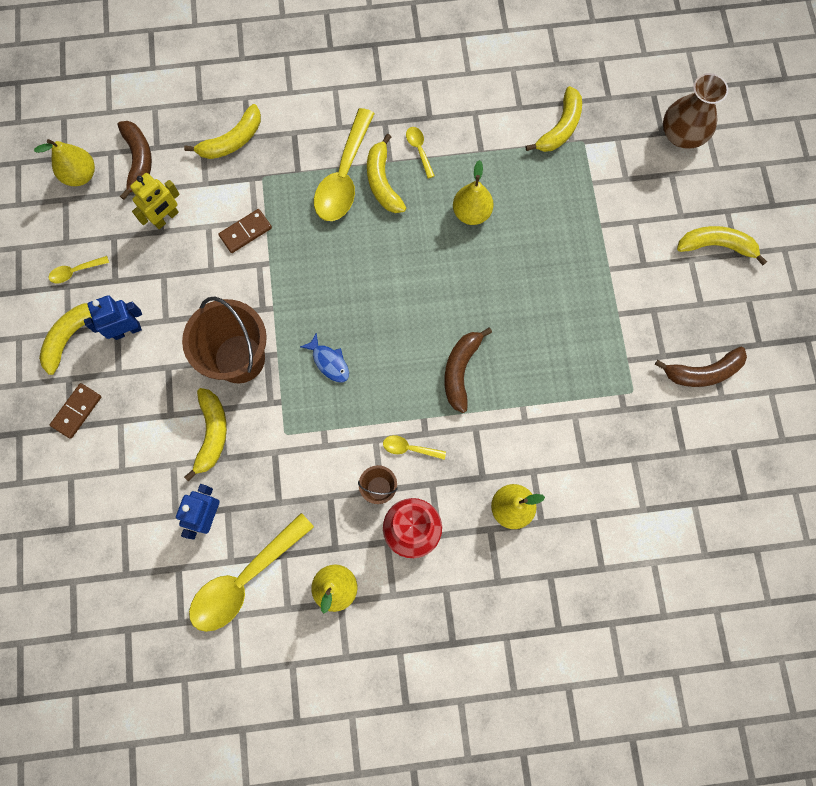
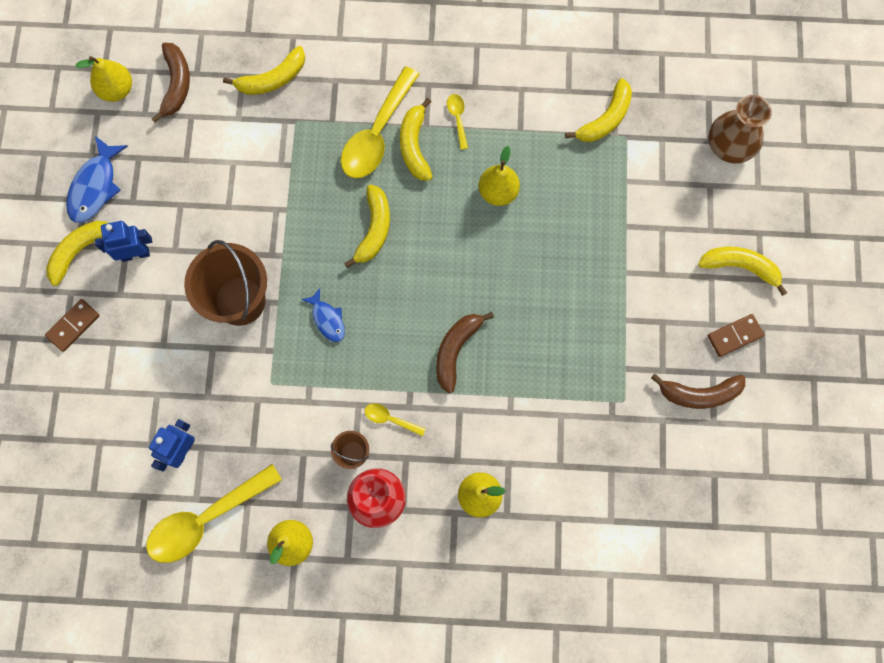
camera: 10 degrees right, 0 degrees up
(75, 272) = (95, 187): yellow spoon -> blue fish
(166, 218) = (193, 147): yellow robot -> none
(212, 433) = (200, 370): yellow banana -> yellow banana (374, 229)
(245, 232) = (269, 174): brown domino -> brown domino (734, 336)

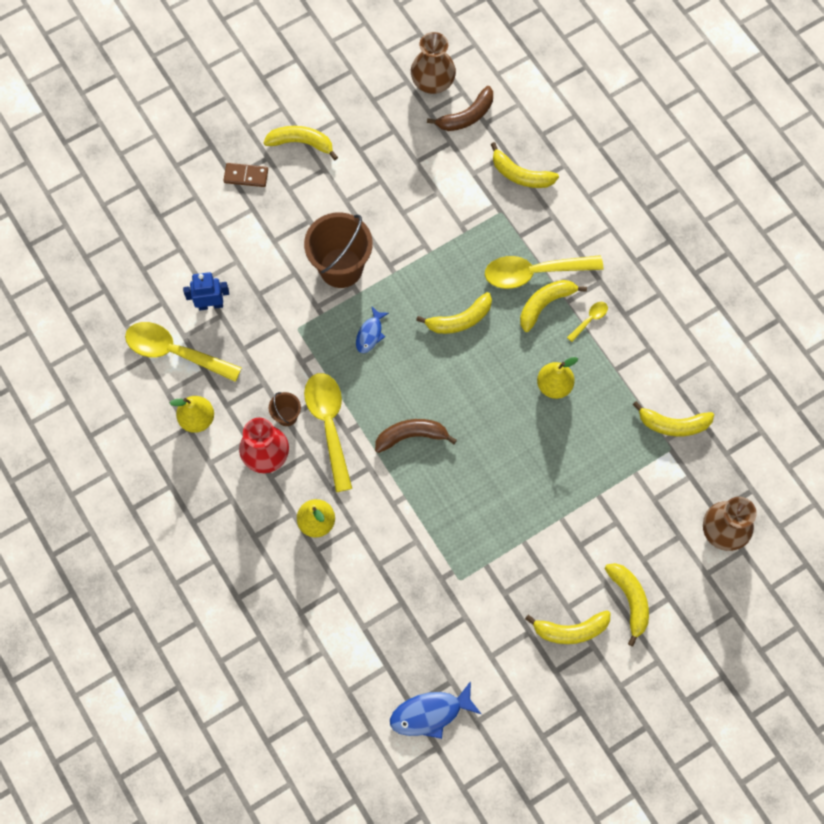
camera: 55 degrees right, 5 degrees down
(95, 187) = (352, 119): blue fish -> blue fish (430, 713)
(117, 90) = (432, 82): yellow pear -> brown vase
(135, 254) = (324, 178): blue robot -> none
(390, 419) = (329, 424): yellow spoon -> yellow spoon, size x2.25
(699, 394) = (505, 631): brown banana -> none
(734, 336) = (570, 630): brown domino -> yellow banana

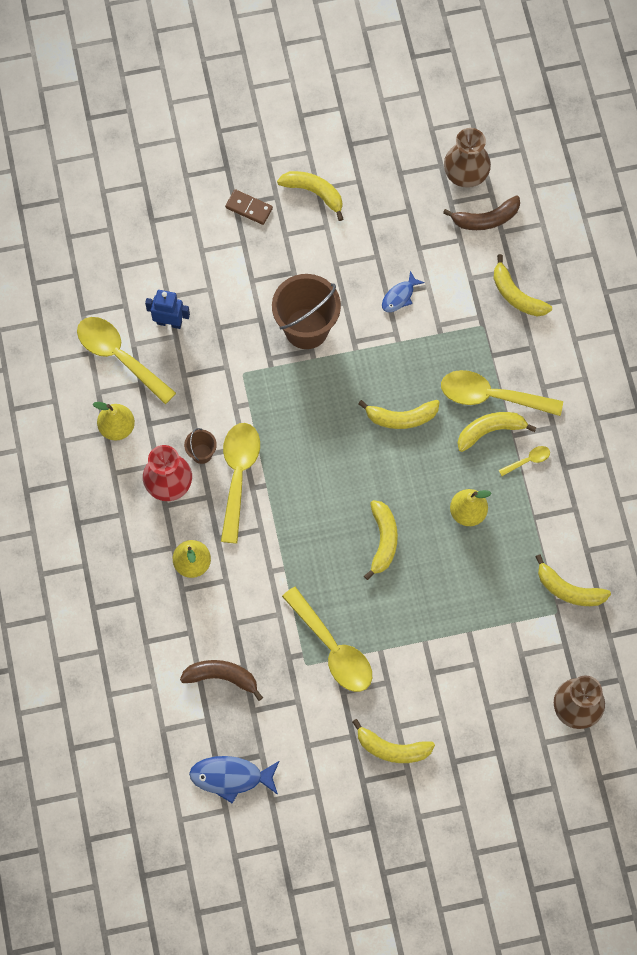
camera: 20 degrees right, 0 degrees up
(370, 334) = (310, 402): blue fish -> blue fish (399, 296)
(411, 436) = (312, 513): brown banana -> brown banana (222, 677)
(479, 556) = (333, 648): none -> yellow spoon
(629, 600) = (459, 741): yellow banana -> yellow banana (383, 540)

